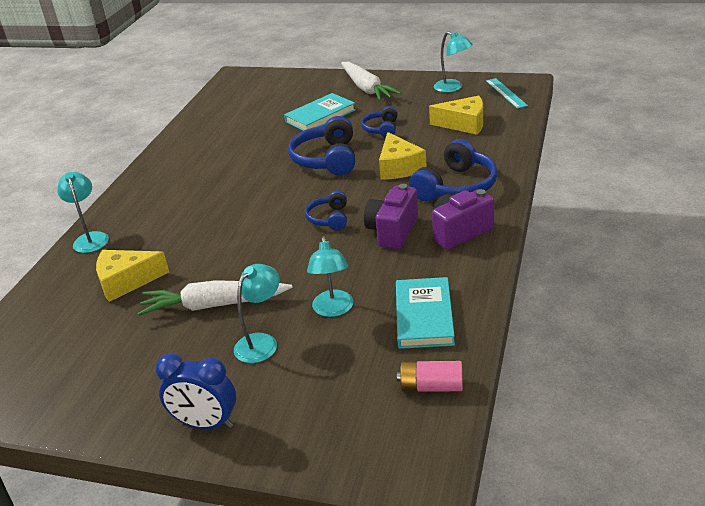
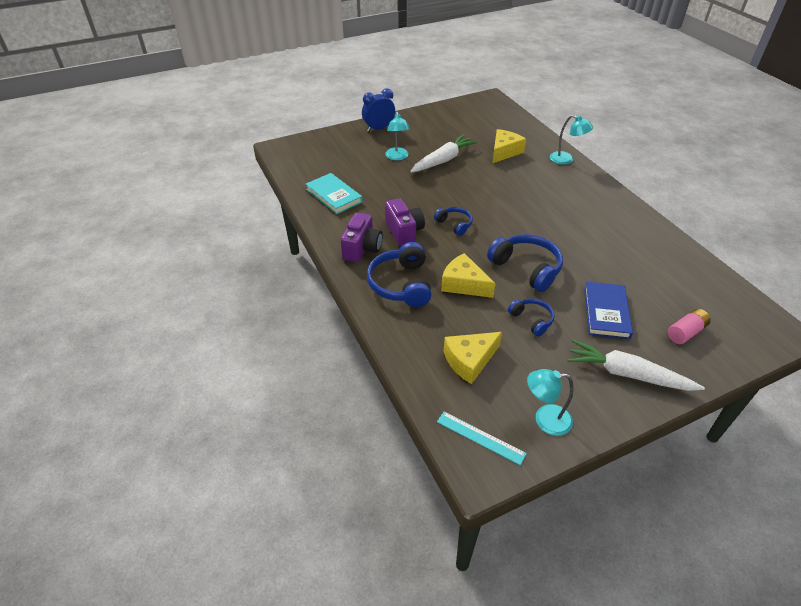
camera: 135 degrees right, 10 degrees up
(320, 116) = (606, 312): turquoise book -> blue book
(333, 310) = (382, 181): turquoise lamp -> none
(431, 386) = (301, 171): pink battery -> pink battery (685, 332)

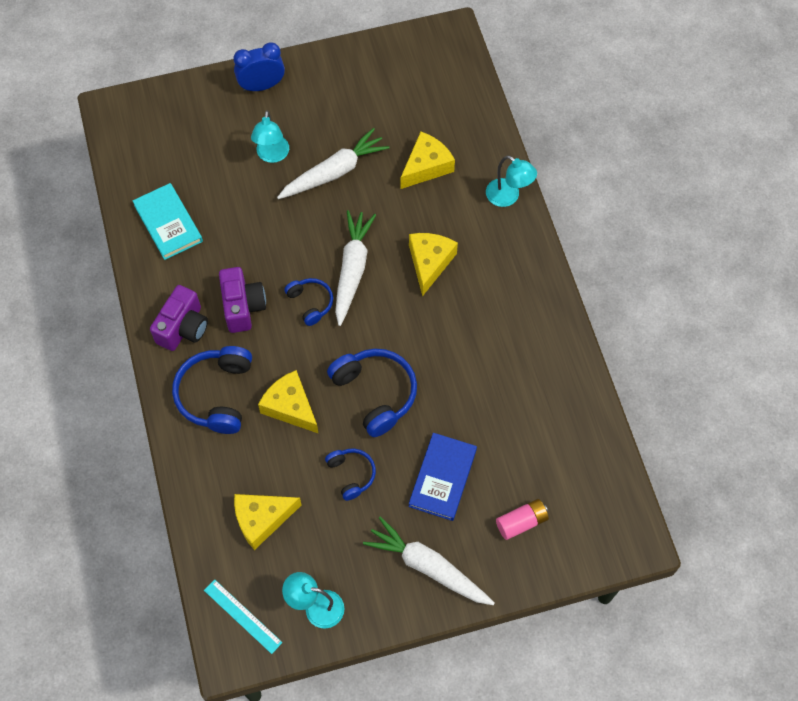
camera: 10 degrees right, 20 degrees up
(477, 204) = (352, 269): none -> white carrot
(530, 195) = (429, 263): none -> yellow cheese

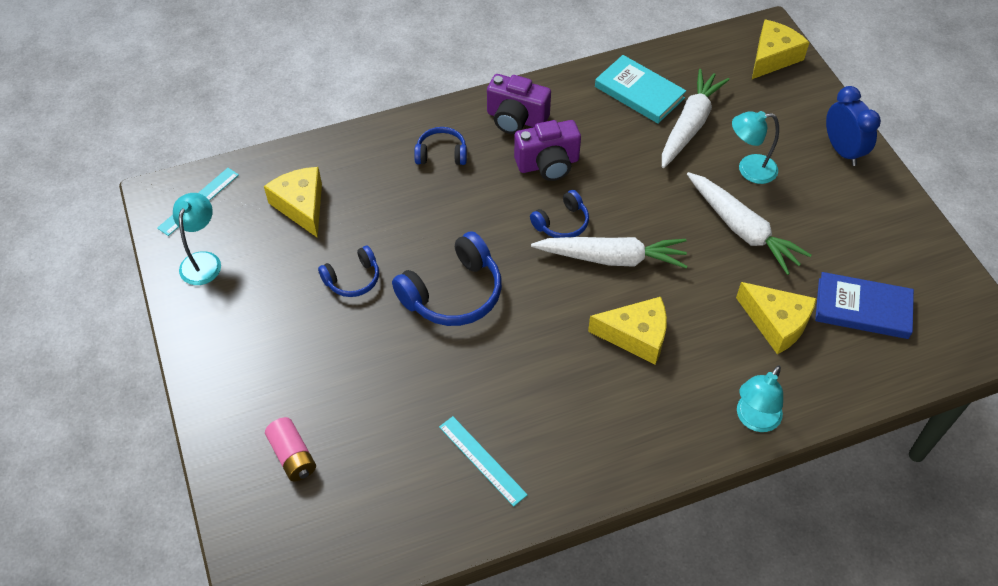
camera: 85 degrees right, 10 degrees down
(168, 223) = (639, 92): turquoise book -> turquoise book turned 75 degrees clockwise
(216, 394) = (441, 154): blue headphones -> blue headphones, size x0.57
(290, 407) = (431, 217): yellow cheese -> yellow cheese (773, 57)
(428, 567) = (241, 360): white carrot -> white carrot (690, 125)
(442, 478) = (349, 368): blue book -> blue book (862, 308)
(532, 382) = (482, 460): none -> turquoise ruler

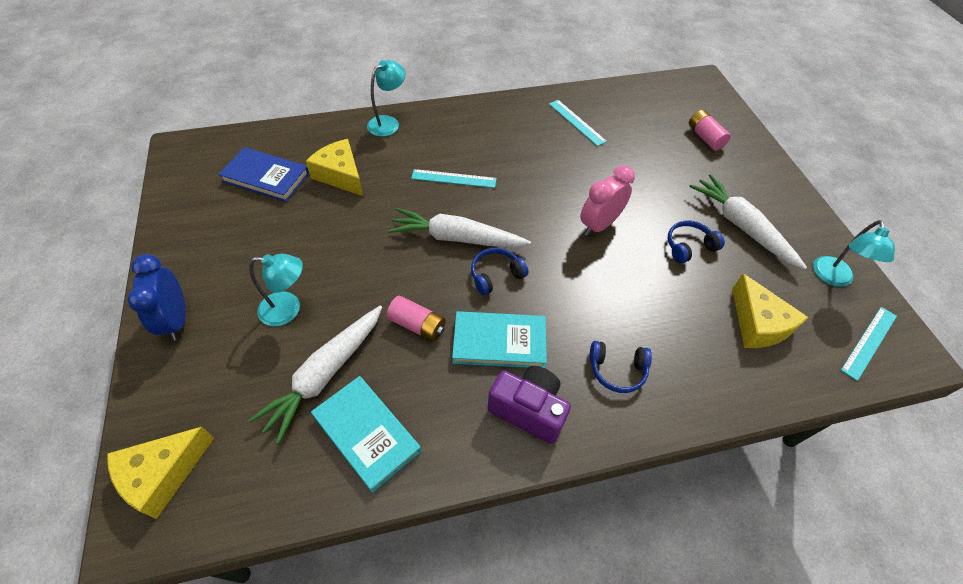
camera: 175 degrees left, 0 degrees up
(453, 293) = (599, 225): blue headphones -> pink clock
(548, 164) = (499, 342): purple camera -> turquoise book
(626, 170) = (417, 325): none -> pink battery
(636, 336) = (453, 179): yellow cheese -> turquoise ruler
(742, 229) = (328, 250): white carrot -> white carrot (741, 226)

